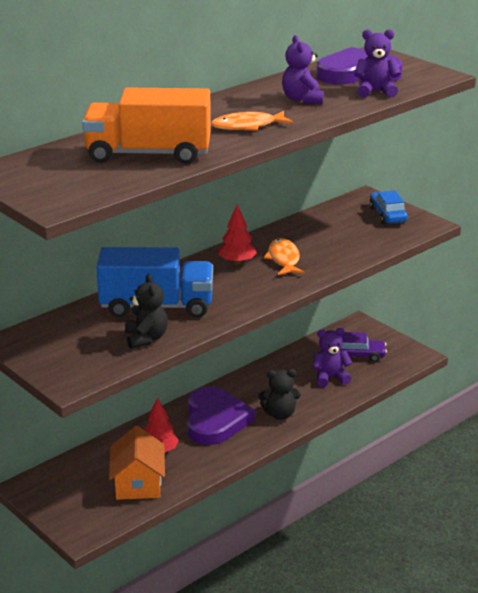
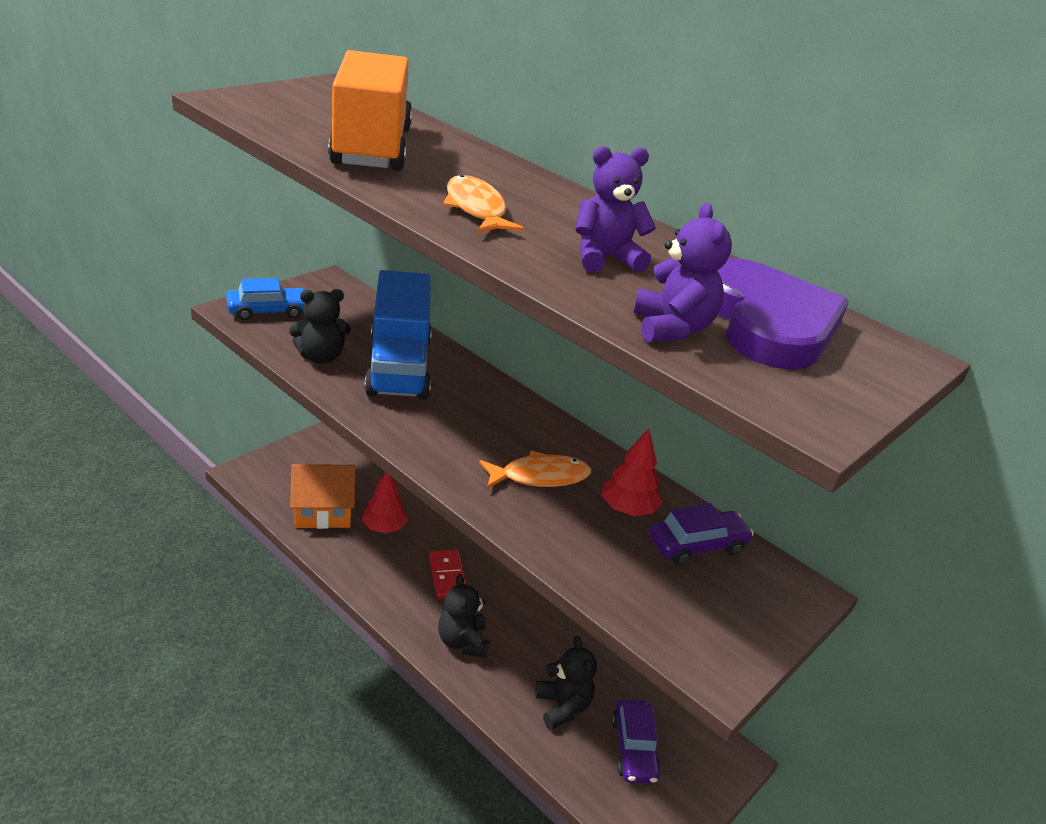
camera: 80 degrees right, 5 degrees up
(215, 420) = (447, 576): purple heart -> red domino
(237, 262) = (524, 433): red tree -> red tree (627, 509)
(330, 378) = (562, 707): purple teddy bear -> black teddy bear
(336, 219) = (697, 545): none -> purple car
(387, 215) = (737, 614): blue car -> blue car (268, 311)

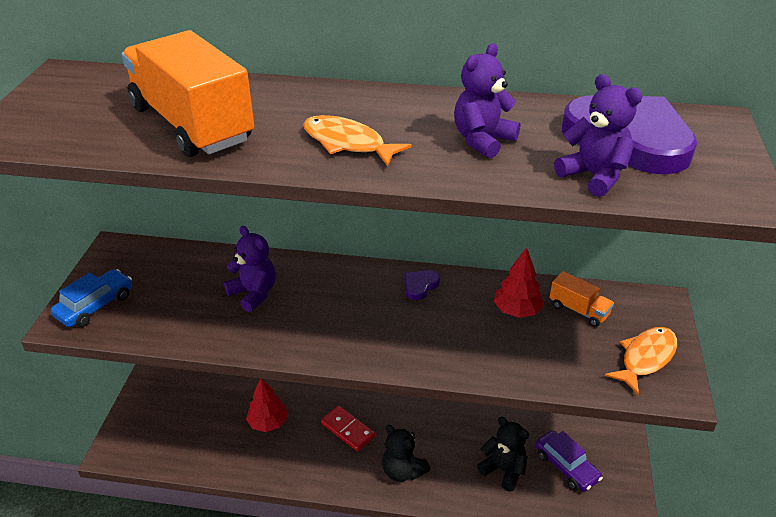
camera: 30 degrees left, 5 degrees up
(321, 357) = (186, 321): black teddy bear -> none
(323, 511) = (210, 440): orange house -> none
(399, 366) = (254, 293): blue truck -> purple teddy bear
(540, 476) = (442, 322): orange fish -> orange fish (645, 358)
(555, 438) = (420, 286): none -> purple heart
(697, 545) = (578, 310): purple car -> orange truck

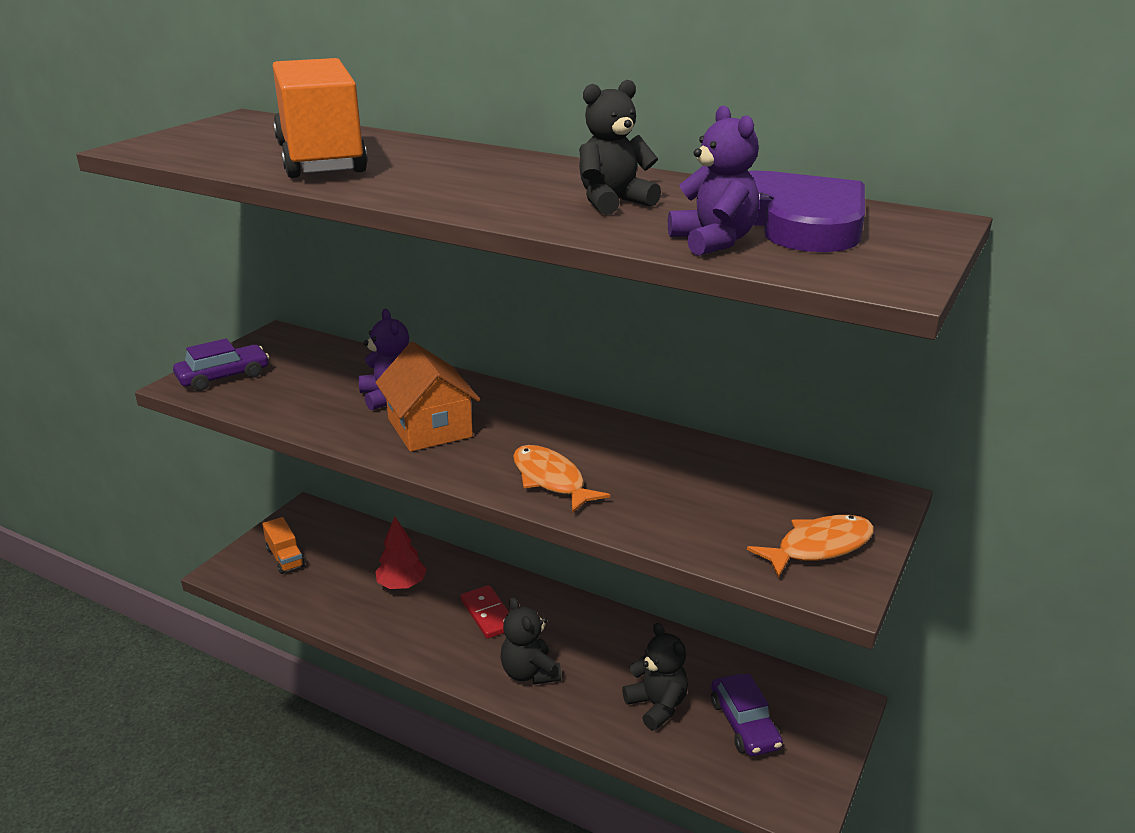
camera: 20 degrees right, 10 degrees down
(95, 306) = (224, 377): blue car -> purple car
(307, 318) = (429, 428): none -> orange house
(348, 143) = (461, 188): orange fish -> orange fish (551, 480)
(420, 286) = (579, 424): purple heart -> none
(482, 140) = (613, 202): purple teddy bear -> black teddy bear
(516, 311) = (681, 468): red tree -> none
(578, 310) = (763, 483): orange truck -> orange truck (285, 558)

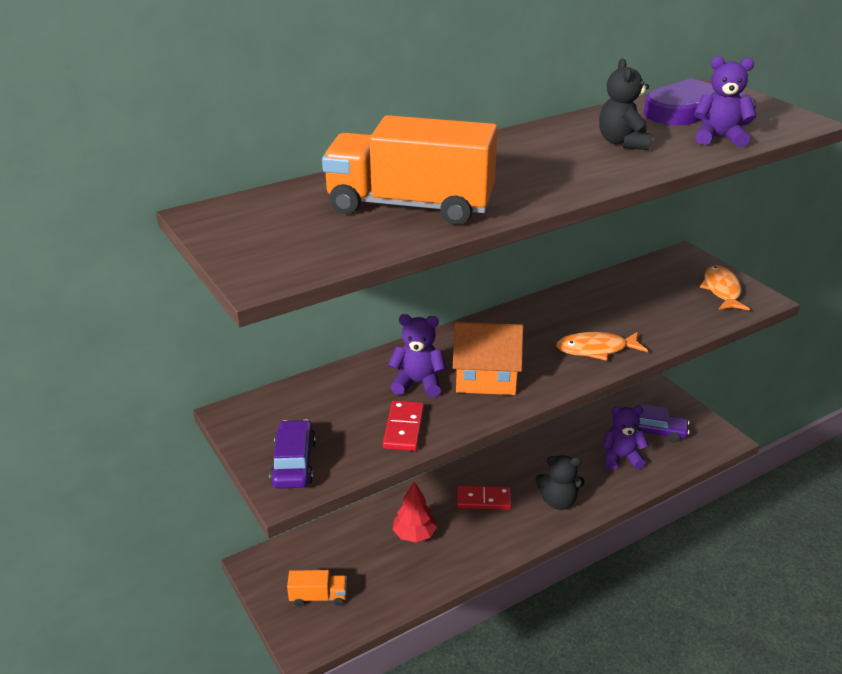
camera: 60 degrees left, 5 degrees up
(307, 409) = (404, 428): none -> red domino
(657, 705) = (621, 458): black teddy bear -> purple teddy bear

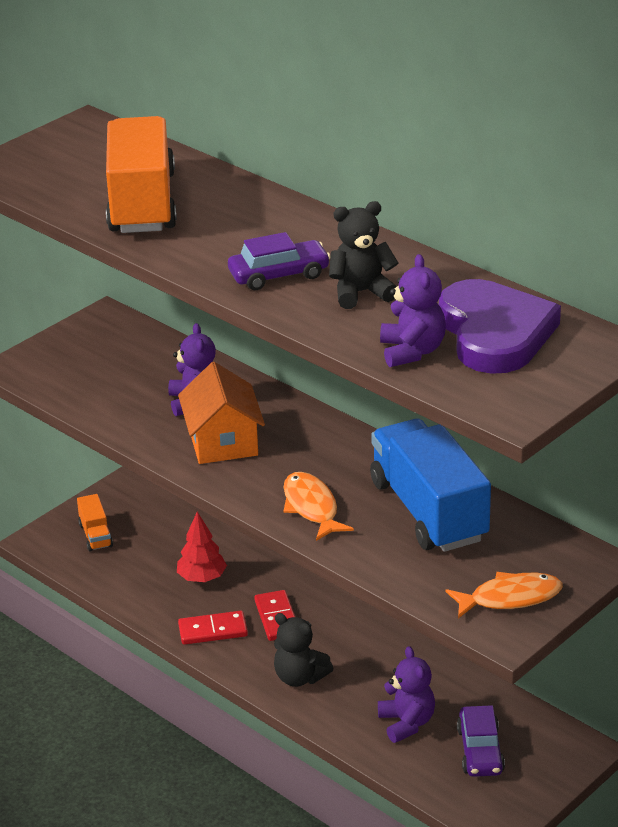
camera: 75 degrees right, 0 degrees up
(294, 463) = (50, 362): purple car -> purple car (279, 275)
(404, 428) = (119, 408): red domino -> red domino (213, 630)
(558, 501) = (299, 677): black teddy bear -> black teddy bear turned 45 degrees counterclockwise
(614, 302) = (428, 511): none -> blue truck

